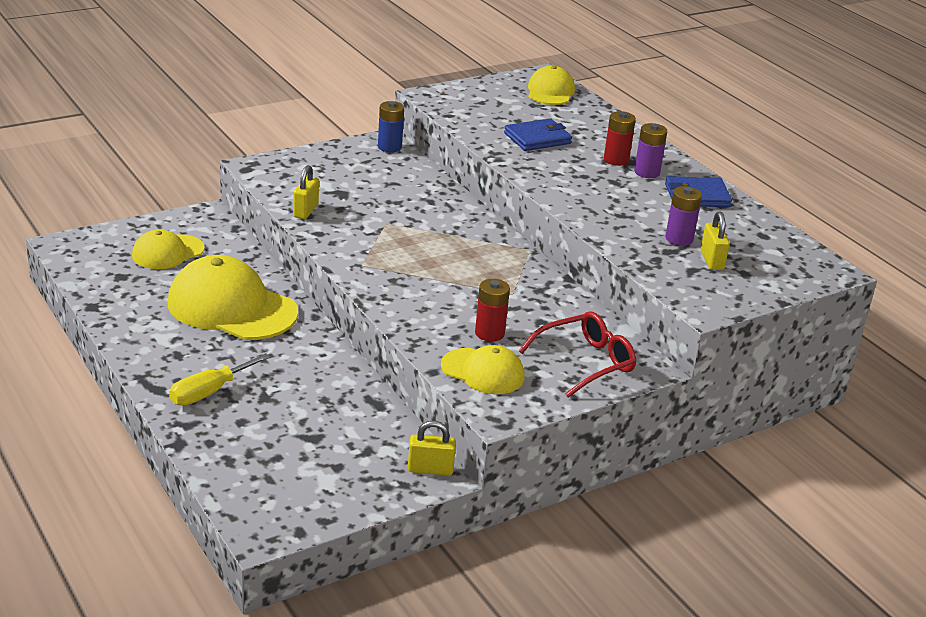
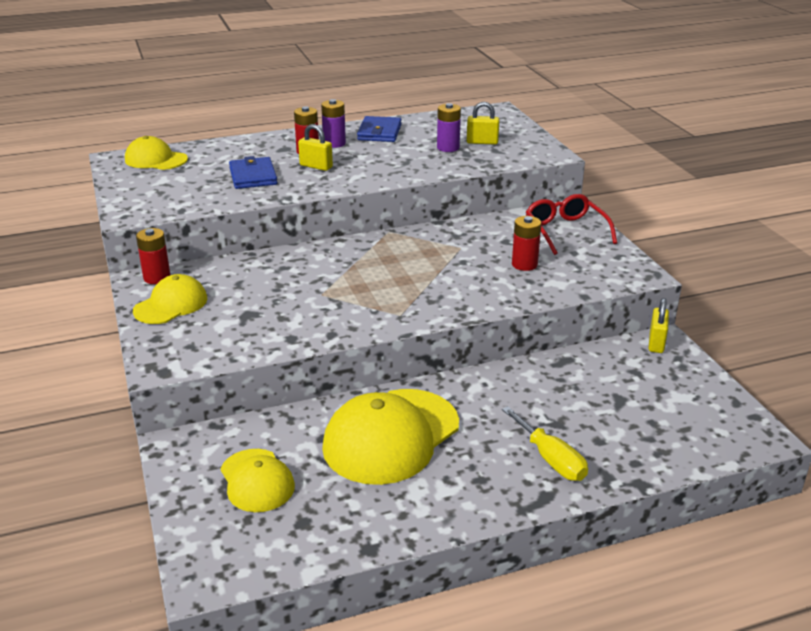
camera: 75 degrees left, 0 degrees up
(305, 211) = (281, 338): yellow padlock -> yellow padlock (316, 166)
(389, 147) = (157, 278): blue battery -> red battery
(483, 372) = (583, 274): yellow cap -> yellow cap (171, 305)

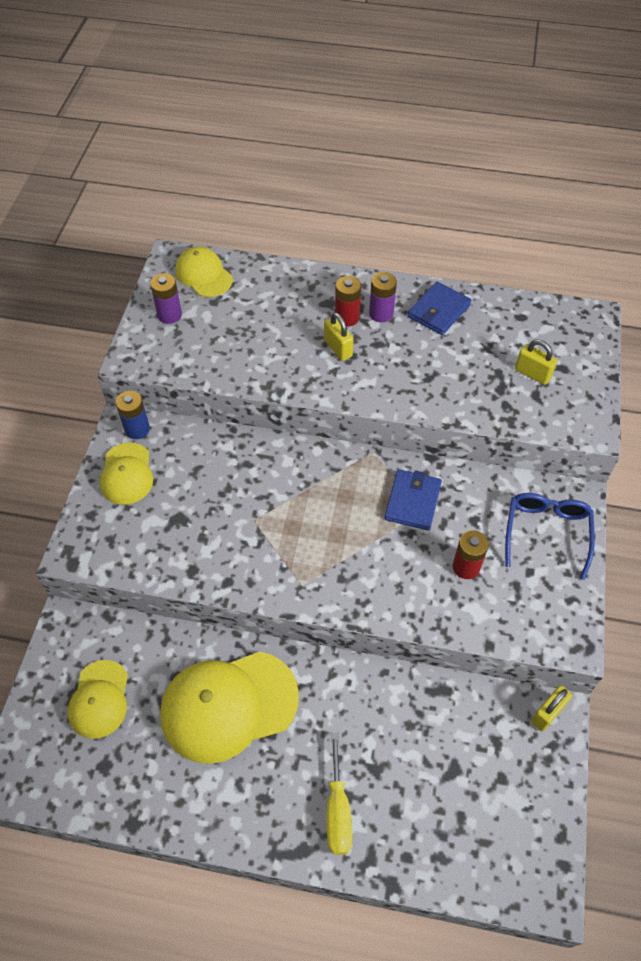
camera: 30 degrees right, 25 degrees up
(157, 278) = (137, 429): red battery -> blue battery
(171, 305) = (127, 474): yellow cap -> yellow cap turned 105 degrees clockwise
(253, 176) = (270, 341): blue wallet -> blue wallet (412, 501)
(448, 148) = (489, 369): purple battery -> purple battery (169, 315)
(565, 231) = (546, 532): red glasses -> blue glasses

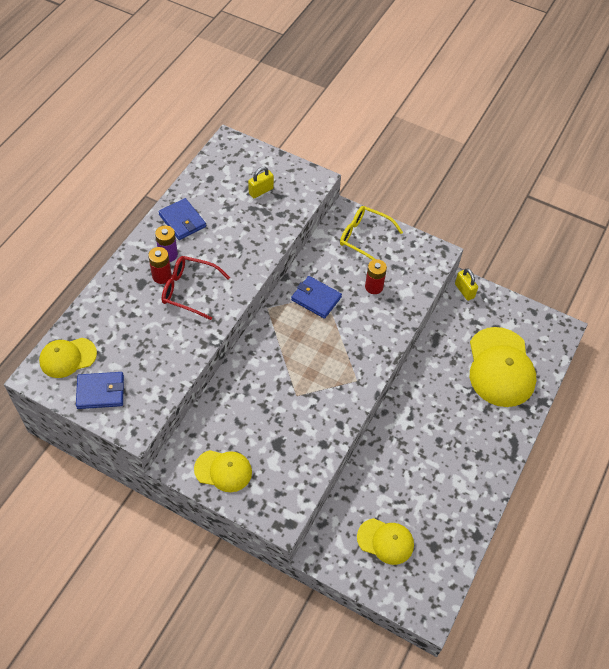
camera: 75 degrees left, 0 degrees up
(137, 429) = (183, 455): blue battery -> none
(169, 315) = (100, 392): purple battery -> blue wallet
(228, 705) = (413, 460): yellow cap -> yellow cap (500, 367)
(338, 348) = (189, 290): yellow padlock -> red glasses
(338, 810) = (494, 416): yellow screwdriver -> none
(546, 532) = (364, 238): blue glasses -> yellow glasses

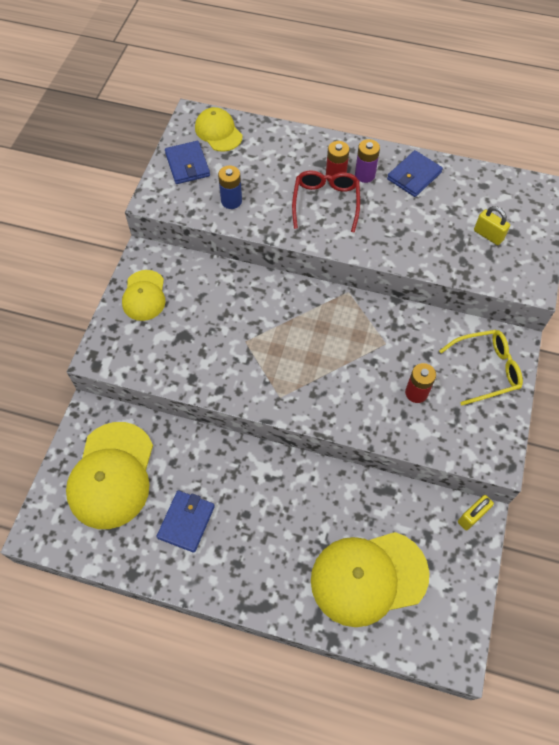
camera: 80 degrees right, 5 degrees up
(160, 363) = (231, 201): none -> blue battery
(316, 298) = (377, 335): blue wallet -> blue wallet (186, 522)
(364, 238) = (486, 369): yellow glasses -> yellow glasses turned 60 degrees clockwise
(385, 541) = (112, 475): yellow cap -> yellow cap, size x1.75

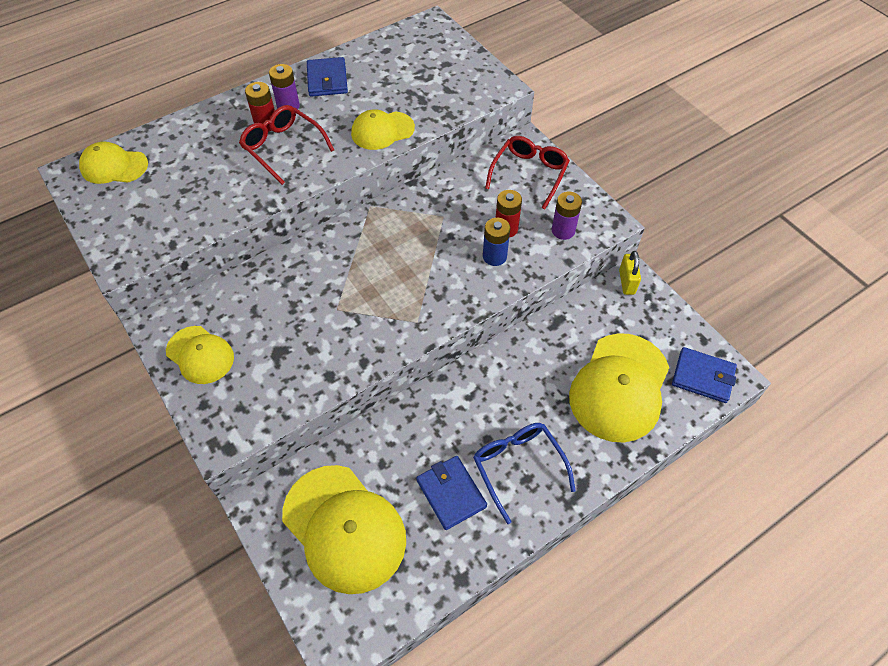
camera: 50 degrees left, 5 degrees down
(187, 165) = (117, 211): blue wallet -> blue wallet (703, 377)
(231, 201) = (199, 207): blue battery -> blue battery (494, 256)
(241, 551) = (518, 466): none -> blue glasses
(403, 245) = (382, 131): none -> yellow cap
(455, 433) = (563, 230): none -> purple battery
(486, 369) = (529, 174): yellow glasses -> red glasses
(488, 235) = (431, 79): yellow padlock -> none

